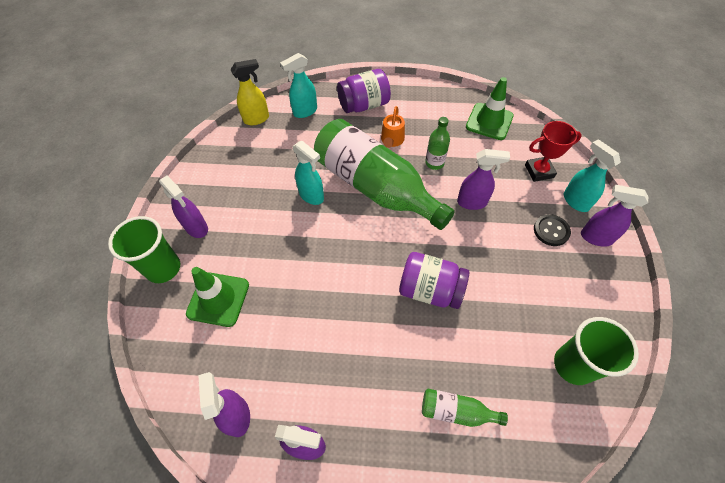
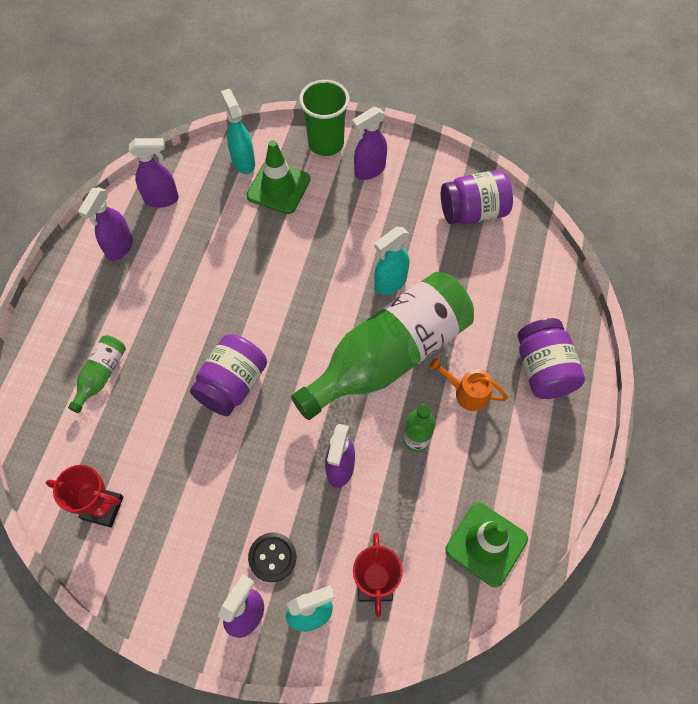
camera: 100 degrees right, 5 degrees up
(238, 153) = (473, 212): none -> purple jar
(257, 119) = (530, 235): yellow spray bottle -> none
(305, 111) = (538, 292): turquoise spray bottle -> turquoise spray bottle (243, 162)
(573, 365) = (102, 508): green cup -> red trophy

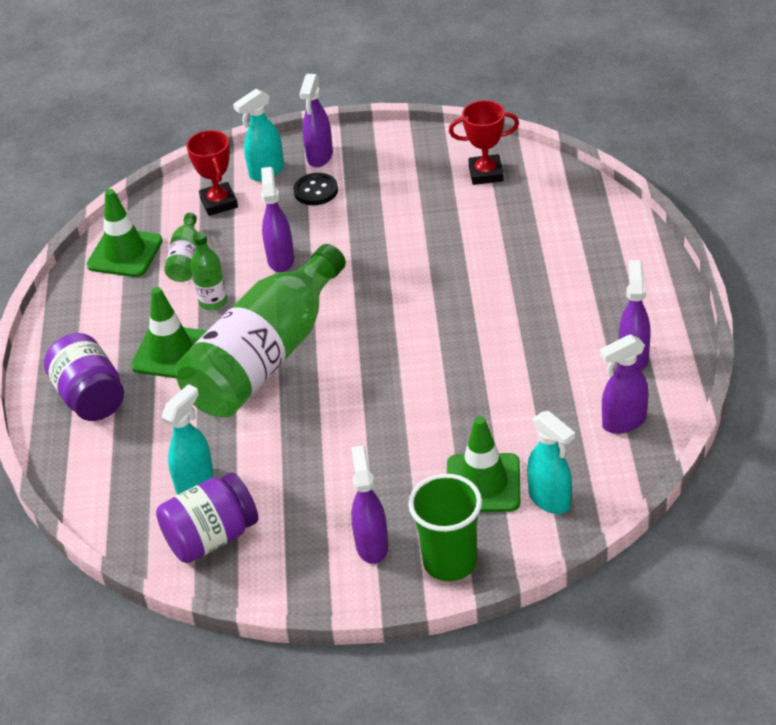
camera: 165 degrees right, 20 degrees down
(101, 375) = (560, 251): green bottle -> green bottle (186, 259)
(232, 384) = (421, 285): purple jar -> none
(369, 170) = (372, 545): purple spray bottle -> purple spray bottle turned 45 degrees counterclockwise
(390, 283) = (291, 424): turquoise spray bottle -> turquoise spray bottle (195, 481)
(466, 392) = (171, 352): orange watering can -> green traffic cone

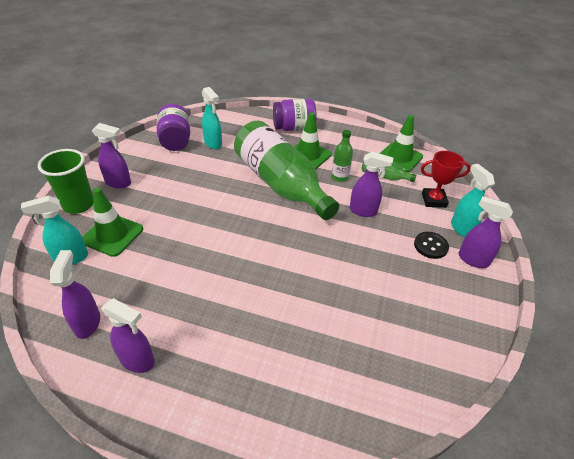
camera: 105 degrees right, 0 degrees up
(486, 173) = (417, 356): red trophy -> none

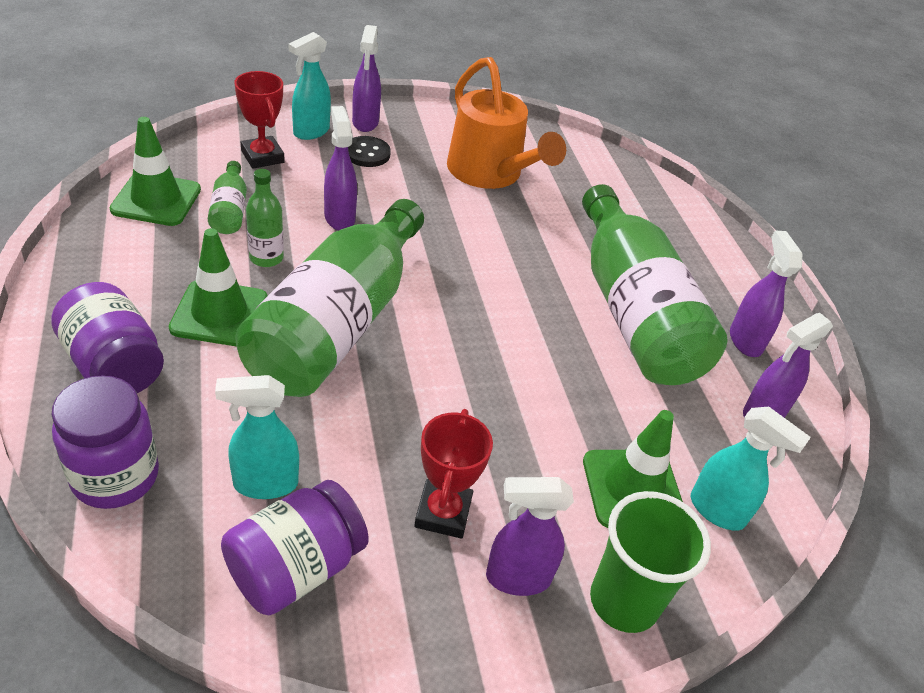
camera: 125 degrees left, 0 degrees up
(118, 183) = (517, 577): purple spray bottle -> purple spray bottle turned 75 degrees counterclockwise
(161, 176) = (443, 513): none -> red trophy
(208, 308) = (633, 312): none -> green bottle
(213, 144) = (265, 484): turquoise spray bottle -> turquoise spray bottle turned 120 degrees counterclockwise
(242, 119) = (115, 477): none -> purple jar
(390, 305) = (490, 174): none -> orange watering can

